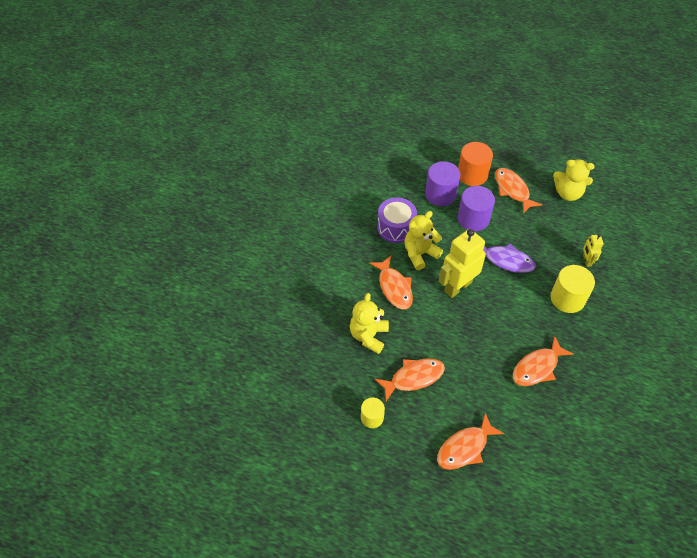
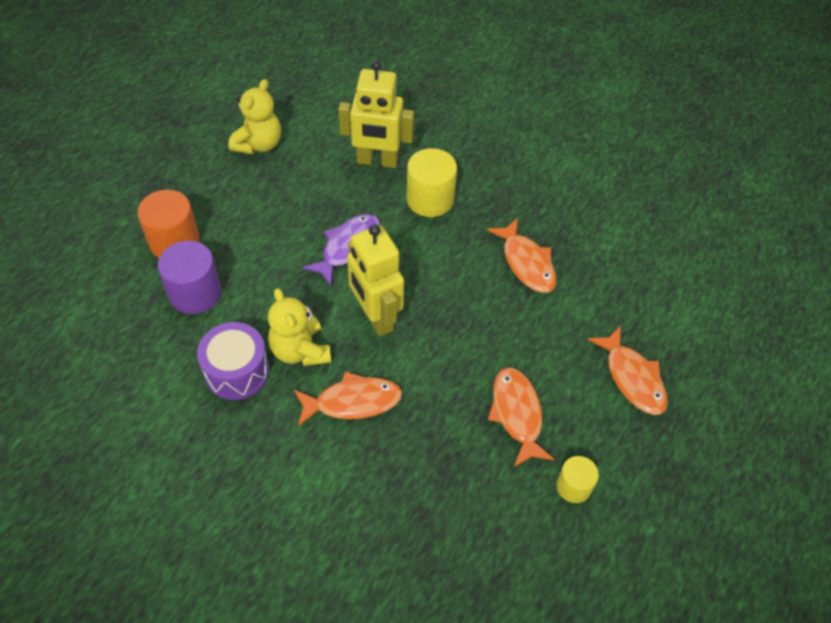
camera: 80 degrees left, 0 degrees up
(368, 336) = (432, 459): yellow teddy bear -> none
(473, 219) = (260, 264): purple cylinder -> none
(512, 190) = (226, 202): orange fish -> none
(586, 261) = (377, 161): yellow robot -> yellow robot, size x2.08

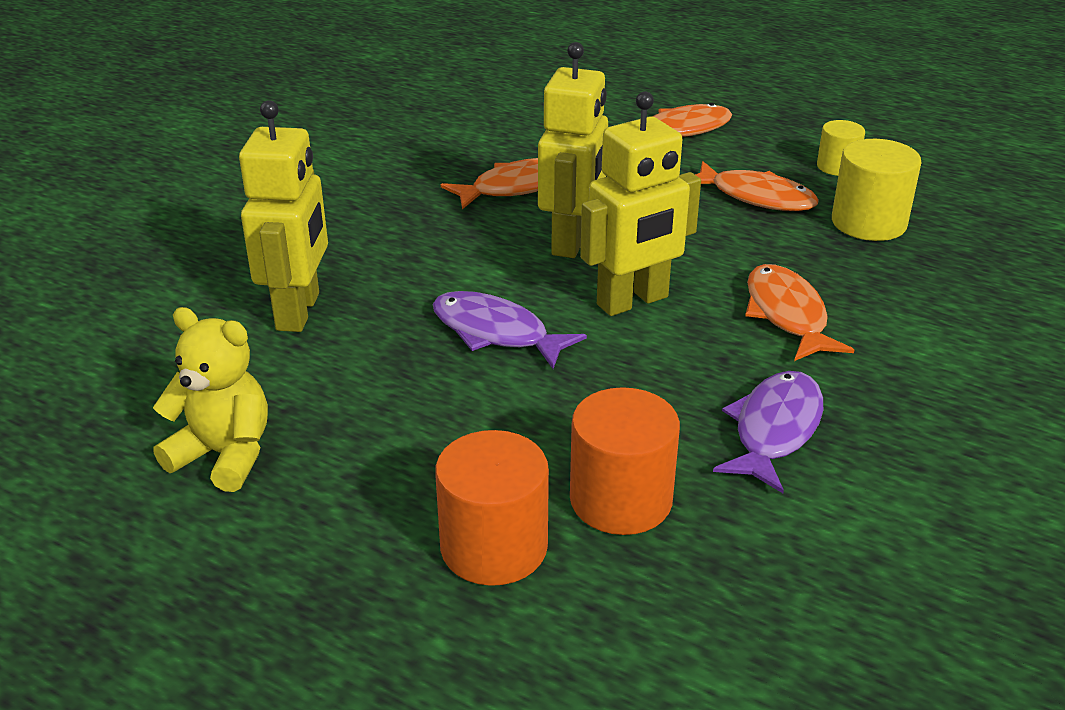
camera: 90 degrees left, 20 degrees down
(195, 293) = (620, 500): purple cylinder -> orange cylinder
(237, 371) = (774, 430): purple drum -> purple fish
(300, 350) = (713, 367): yellow teddy bear -> none
(430, 199) = (392, 260): yellow cylinder -> yellow cylinder (868, 223)
(451, 290) = (572, 241): none -> yellow robot
(517, 414) = (756, 197): orange fish -> orange fish turned 135 degrees counterclockwise

